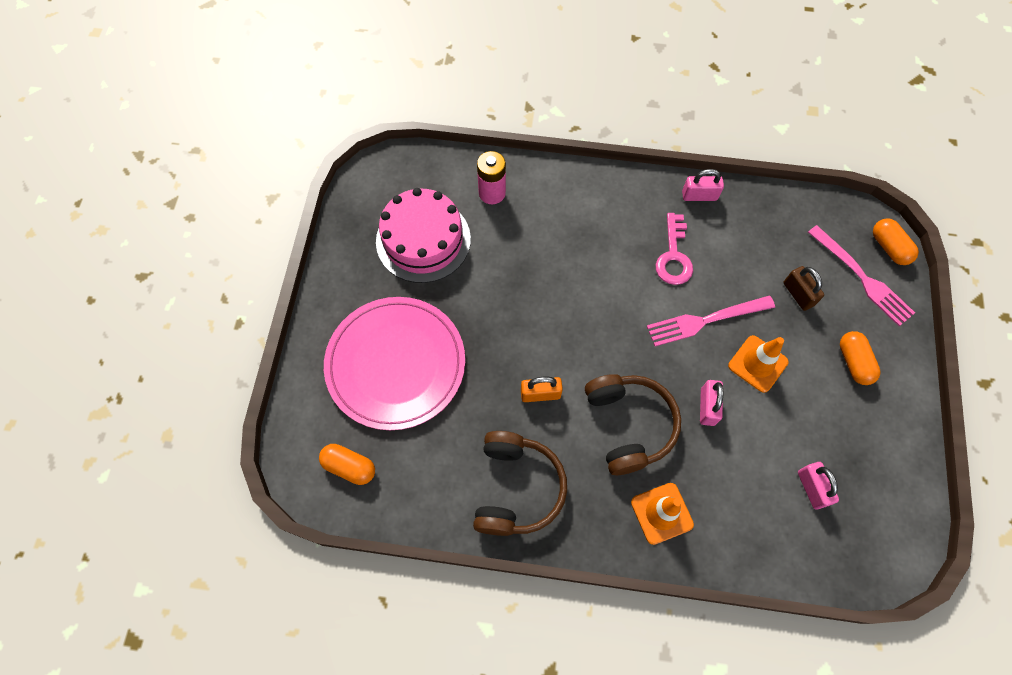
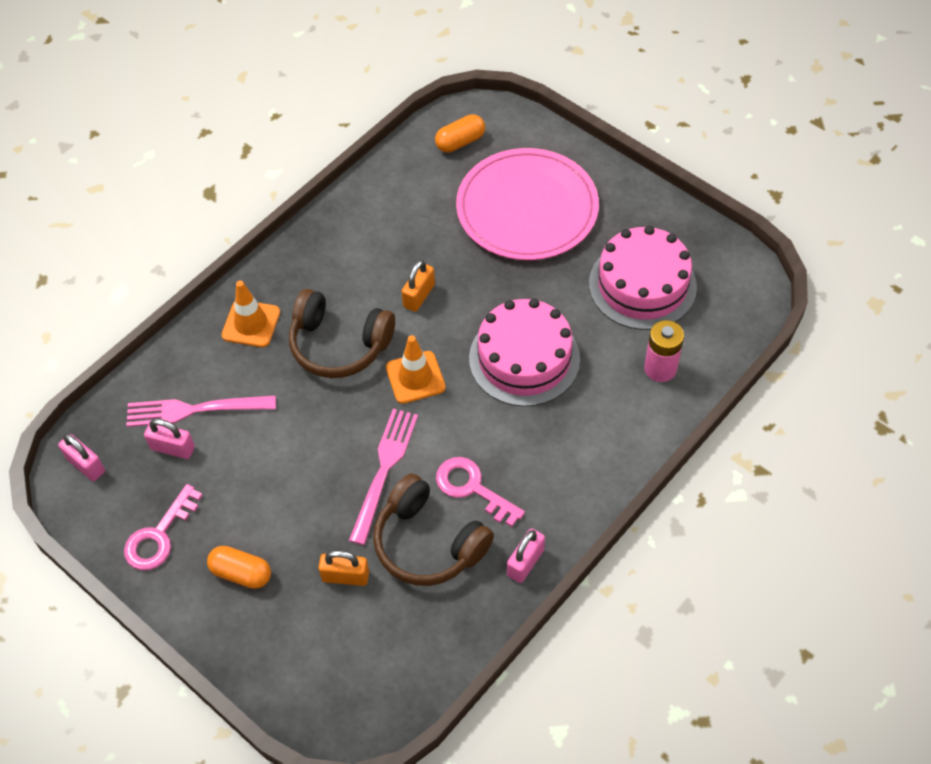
camera: 125 degrees right, 10 degrees down
(517, 488) = (354, 238): brown headphones -> brown headphones (428, 543)
(545, 283) = (524, 358): none -> pink cake
(707, 407) = (305, 415): pink padlock -> pink padlock (86, 465)
(757, 364) = (308, 485): orange traffic cone -> orange traffic cone (415, 377)
(798, 294) = (345, 576): brown padlock -> orange padlock
(862, 278) = (313, 656): pink fork -> pink fork (194, 410)
(879, 441) = (159, 535): none -> pink key
(889, 247) = (324, 716): orange capsule -> none

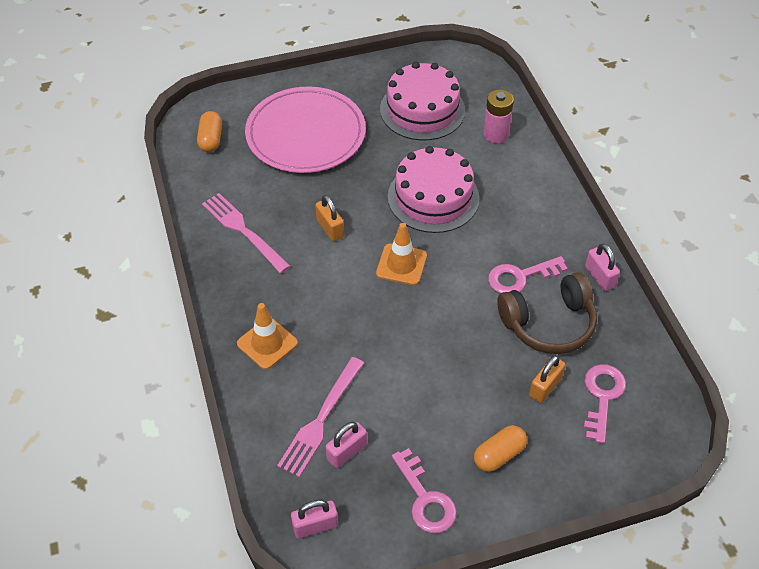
camera: 60 degrees left, 5 degrees down
(339, 345) = (335, 296): brown headphones -> none
(366, 634) = (602, 397): none -> pink key
(384, 469) = (468, 320): pink fork -> pink fork (243, 230)

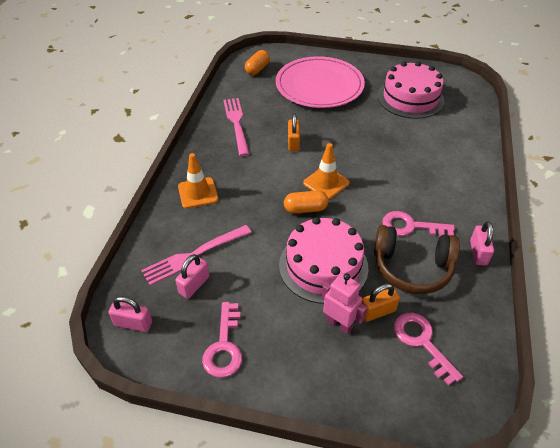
camera: 30 degrees right, 5 degrees down
(347, 452) = (194, 285): pink padlock -> pink padlock turned 45 degrees counterclockwise
(433, 197) = (380, 151): pink cake -> pink cake (323, 266)
(495, 134) = (455, 130): pink battery -> none
(499, 455) = (304, 343): orange capsule -> orange capsule (305, 209)
(518, 418) = (339, 324): none -> pink robot
(602, 397) = (422, 342): pink key -> pink key turned 75 degrees counterclockwise

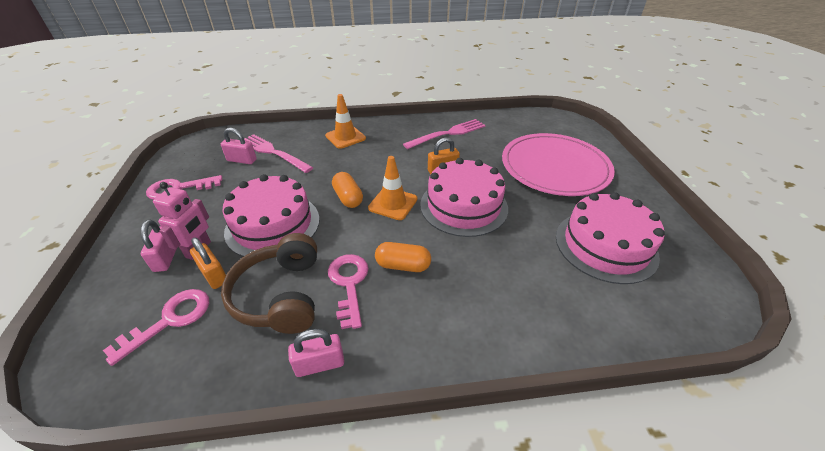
camera: 70 degrees right, 5 degrees down
(133, 323) = (203, 145): pink padlock -> pink padlock (166, 258)
(257, 69) = (542, 125): orange capsule -> orange capsule (403, 265)
(346, 145) = (463, 206): none -> pink cake

